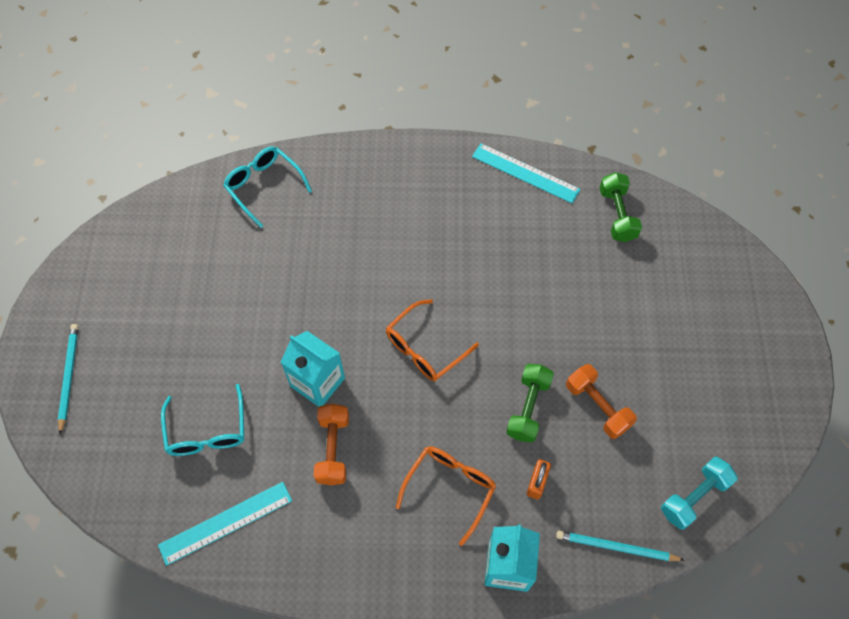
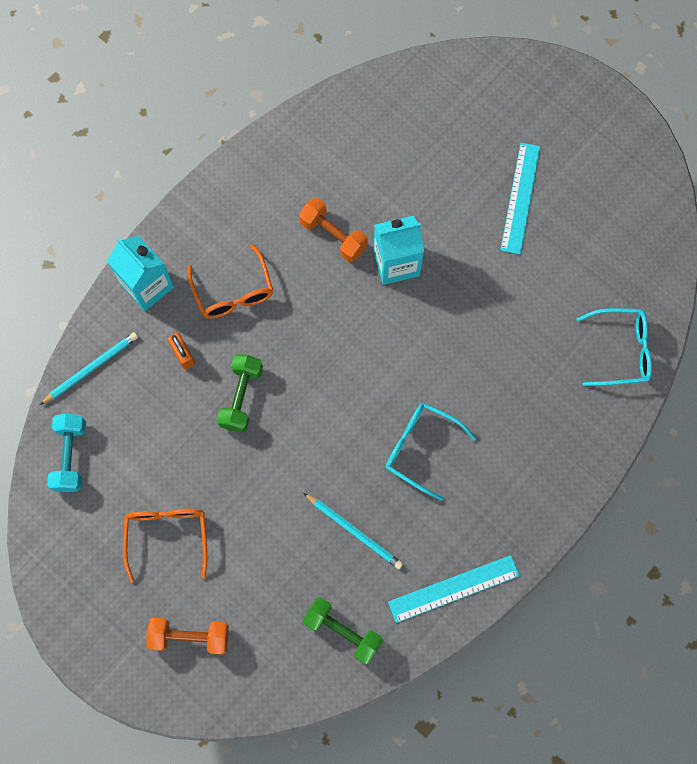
camera: 130 degrees right, 10 degrees up
(69, 377) = (547, 100): turquoise pencil -> turquoise pencil (354, 531)
(207, 430) = (422, 163): turquoise glasses -> turquoise glasses (421, 449)
(226, 522) = (341, 132): turquoise ruler -> turquoise ruler (520, 198)
(425, 348) = (357, 362): orange glasses -> orange glasses (167, 537)
(528, 408) = (241, 397): green dumbbell -> green dumbbell turned 45 degrees clockwise
(597, 406) = (196, 450): orange dumbbell -> orange dumbbell (190, 636)

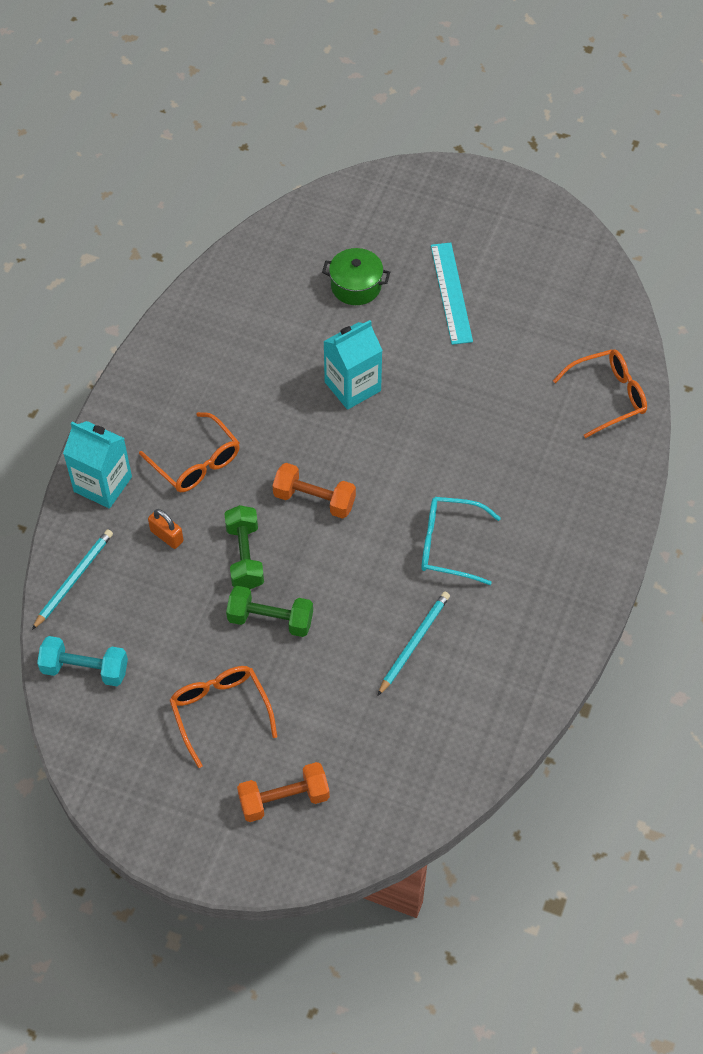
camera: 20 degrees left, 15 degrees down
(71, 456) = (85, 669): turquoise dumbbell -> turquoise dumbbell turned 60 degrees counterclockwise
(333, 236) = (278, 381): orange dumbbell -> orange dumbbell (314, 500)
(342, 631) = (441, 740): green dumbbell -> green dumbbell (270, 620)
(354, 531) = (414, 643): turquoise pencil -> turquoise pencil turned 75 degrees counterclockwise
(437, 163) = (356, 286): none -> green pot
(453, 588) = (537, 662): turquoise ruler -> none
(620, 351) = (607, 397): turquoise glasses -> orange glasses

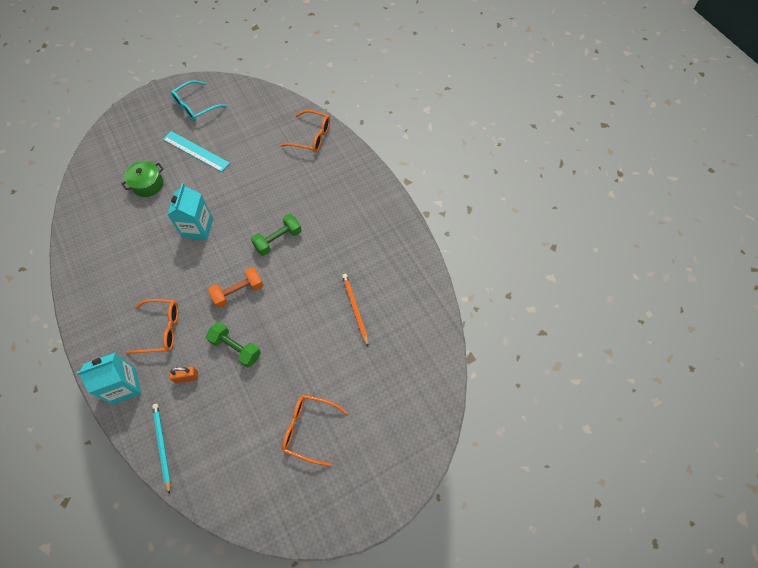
camera: 50 degrees left, 5 degrees up
(85, 669) = (220, 482): turquoise dumbbell -> none
(270, 620) = (282, 364): green dumbbell -> green dumbbell (278, 240)
(284, 799) = (383, 435): orange dumbbell -> none
(414, 643) = (355, 309): turquoise pencil -> orange pencil
(450, 545) = (320, 254): turquoise glasses -> turquoise glasses (195, 106)
(607, 397) = (311, 137): orange glasses -> orange glasses turned 90 degrees clockwise

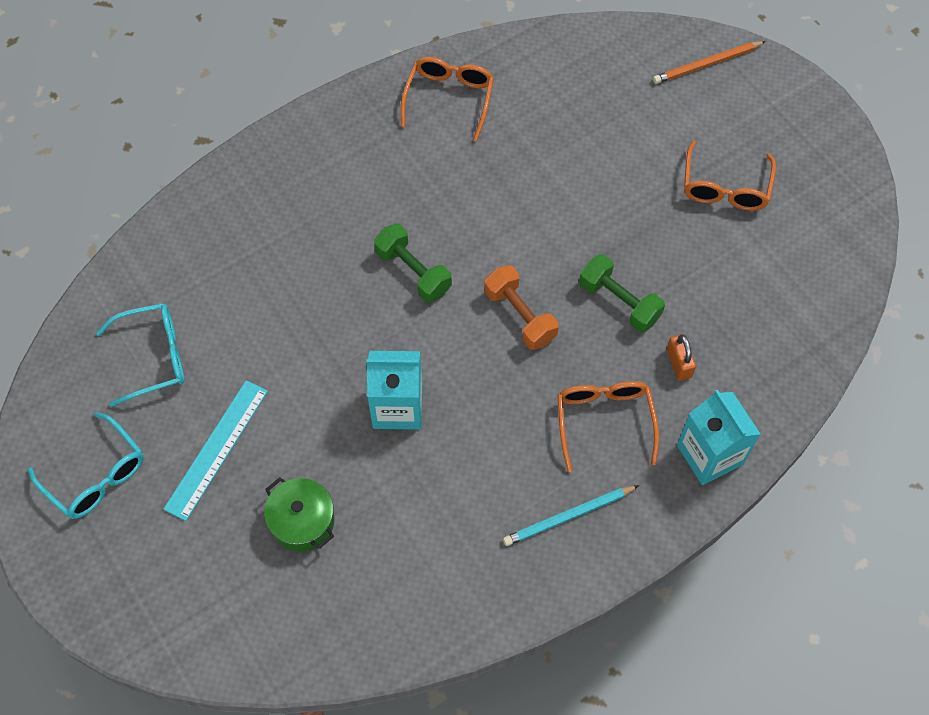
camera: 95 degrees left, 0 degrees up
(162, 446) = (789, 374): turquoise pencil -> turquoise pencil (568, 516)
(236, 348) = (619, 302): green dumbbell -> green dumbbell turned 75 degrees counterclockwise
(251, 126) = (153, 357): none -> turquoise glasses
(311, 137) = (181, 250): orange glasses -> orange glasses (449, 99)
(355, 309) = (529, 148): orange pencil -> orange pencil (707, 64)

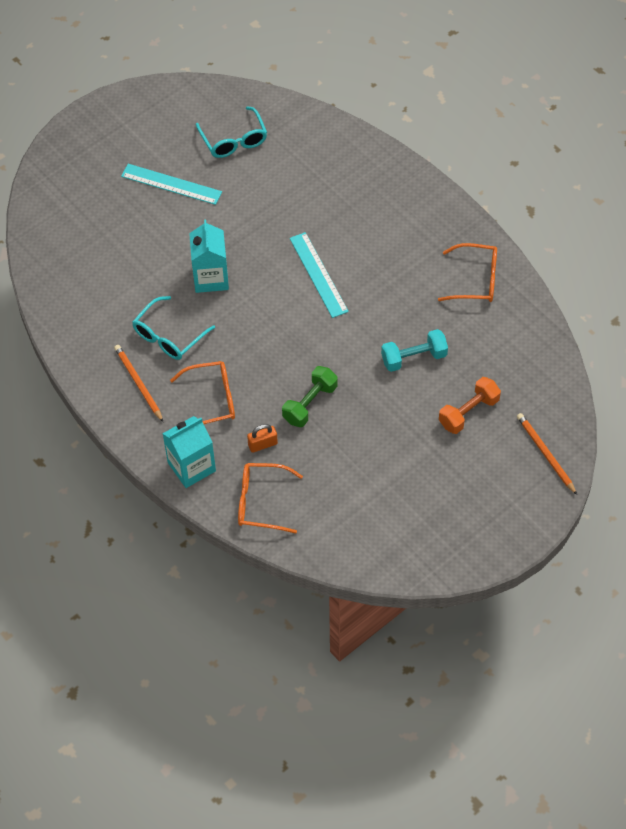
camera: 85 degrees right, 5 degrees down
(95, 475) = (148, 126): turquoise glasses -> turquoise glasses (169, 336)
(302, 521) = (125, 236): green pot -> none
(413, 272) = (318, 274): green dumbbell -> turquoise ruler
(520, 316) = (290, 342): orange dumbbell -> orange dumbbell (468, 412)
(559, 178) = (414, 358): none -> turquoise dumbbell
(568, 516) = (138, 383): turquoise pencil -> orange pencil
(725, 187) = (424, 471): orange glasses -> orange glasses (262, 502)

